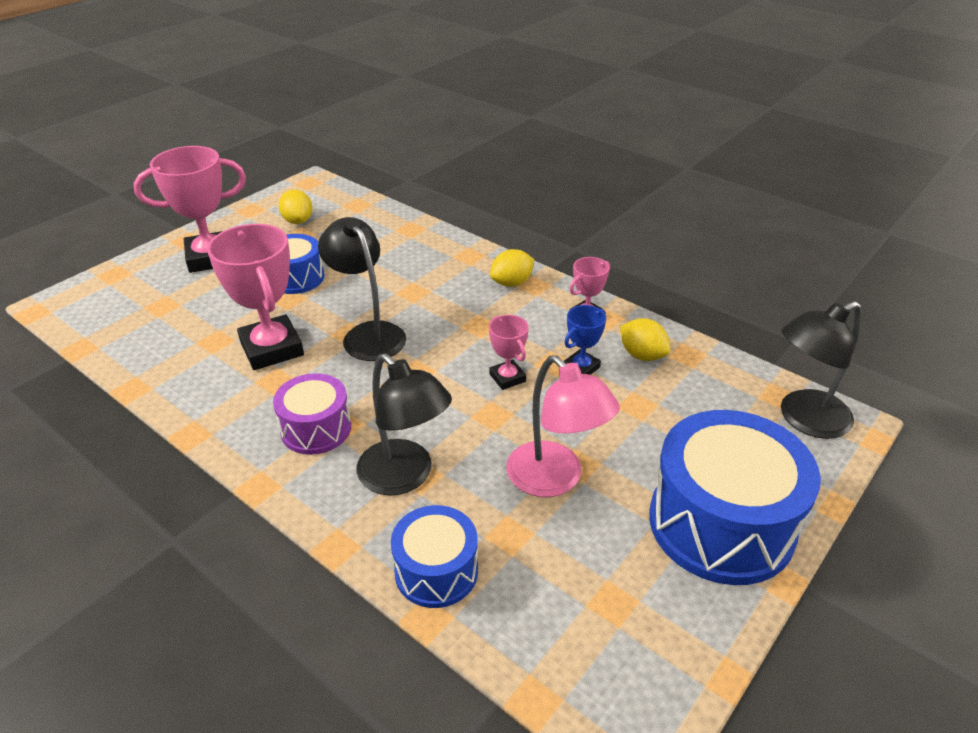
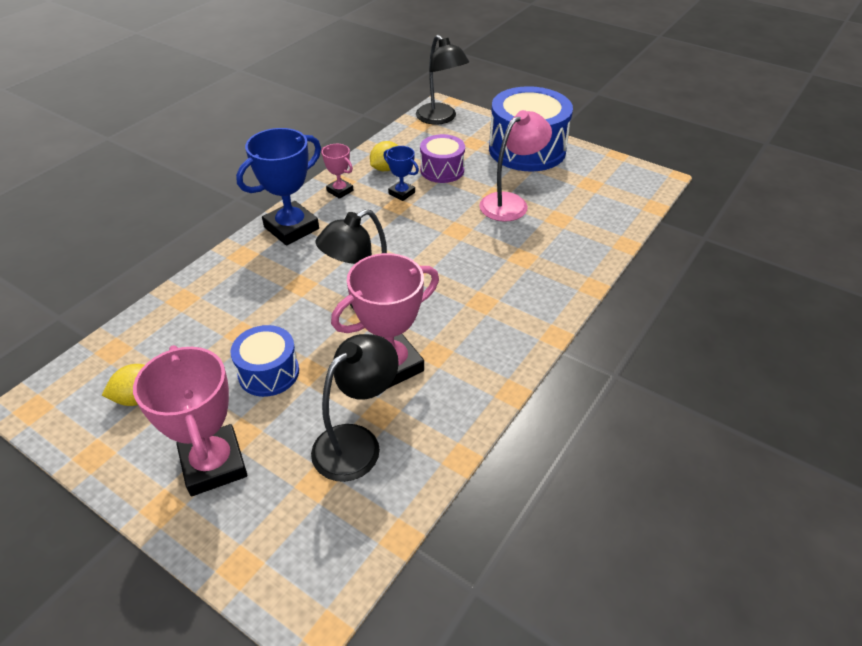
camera: 95 degrees left, 5 degrees up
(316, 429) = (489, 316): purple drum -> purple drum (442, 170)
(405, 477) = (526, 264): black lamp -> black lamp (357, 443)
(436, 571) = (595, 244): blue drum -> none
(507, 378) = (417, 225): pink trophy -> none
(511, 283) = (291, 228): yellow lemon -> blue trophy

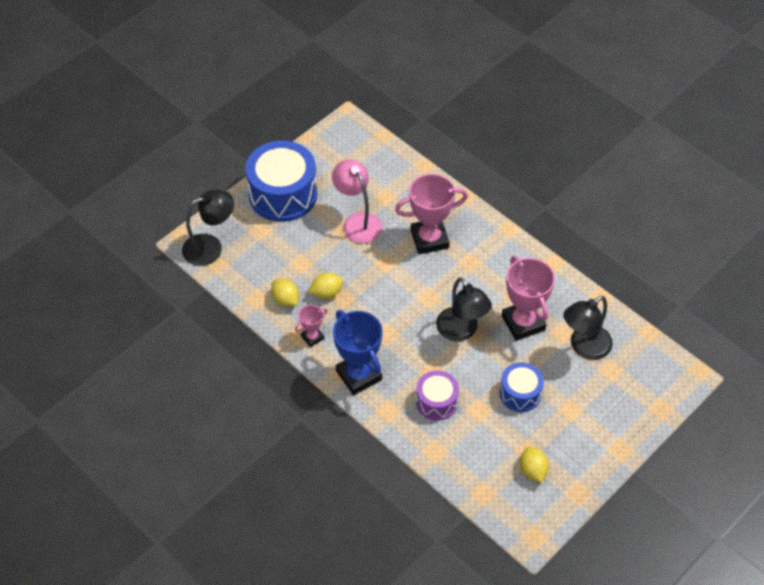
camera: 80 degrees left, 10 degrees up
(214, 464) = (593, 423): pink trophy -> pink trophy (429, 239)
(357, 443) = (584, 347): black lamp -> black lamp turned 90 degrees counterclockwise
(402, 193) = (326, 293): blue trophy -> yellow lemon
(442, 170) = (299, 259): purple drum -> purple drum (436, 402)

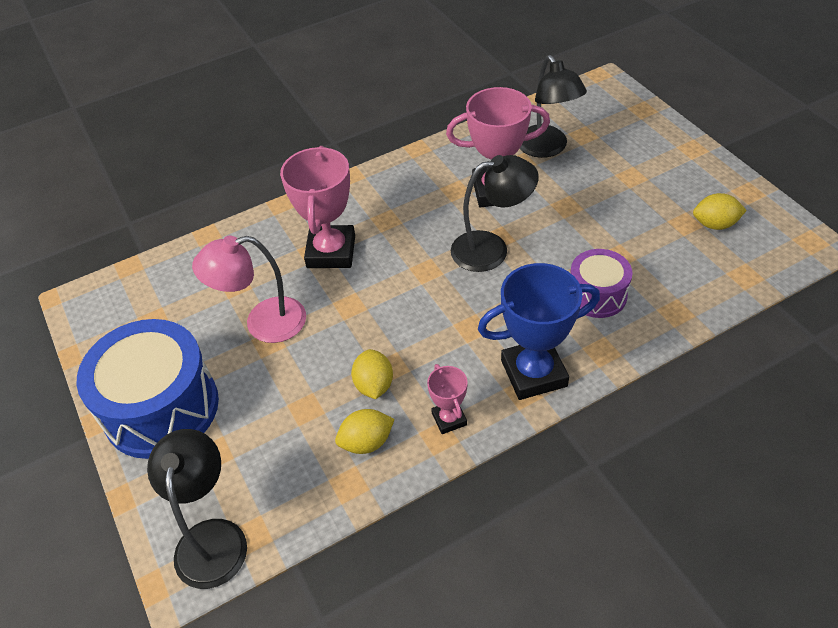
camera: 70 degrees left, 5 degrees down
(520, 393) = (600, 213): blue drum -> none

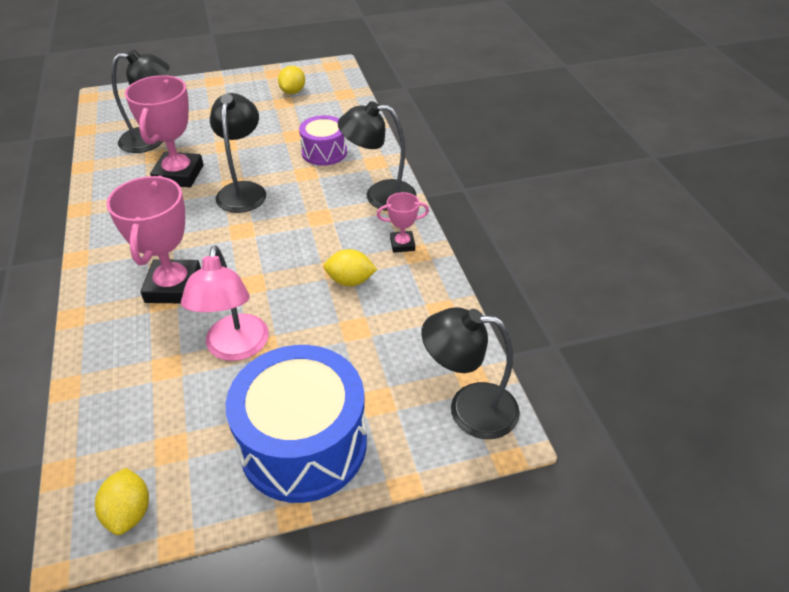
camera: 80 degrees left, 5 degrees down
(331, 252) = (173, 287): pink trophy -> pink trophy turned 75 degrees clockwise
(366, 442) = (406, 294): yellow lemon -> yellow lemon (129, 512)
(533, 373) = (379, 195): blue trophy -> black lamp

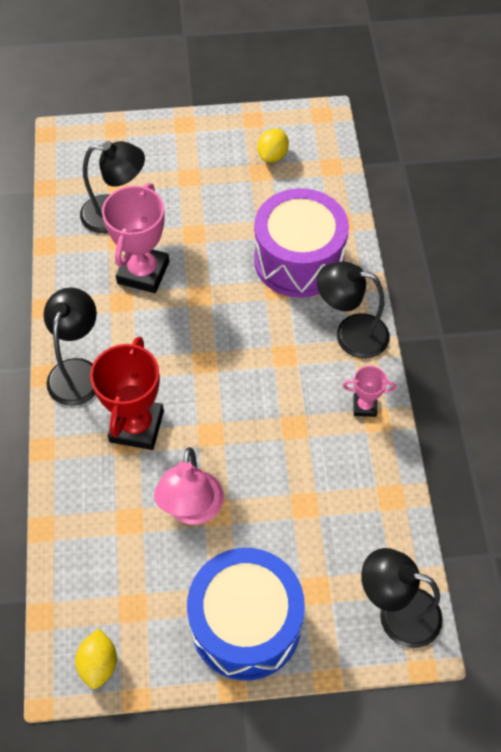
camera: 10 degrees right, 15 degrees up
(173, 287) = (136, 426): pink trophy -> red trophy
(243, 190) = (209, 306): black lamp -> black lamp (77, 371)
(324, 152) = (299, 260): purple drum -> purple drum, size x1.82
(350, 281) = (306, 446): yellow lemon -> none

